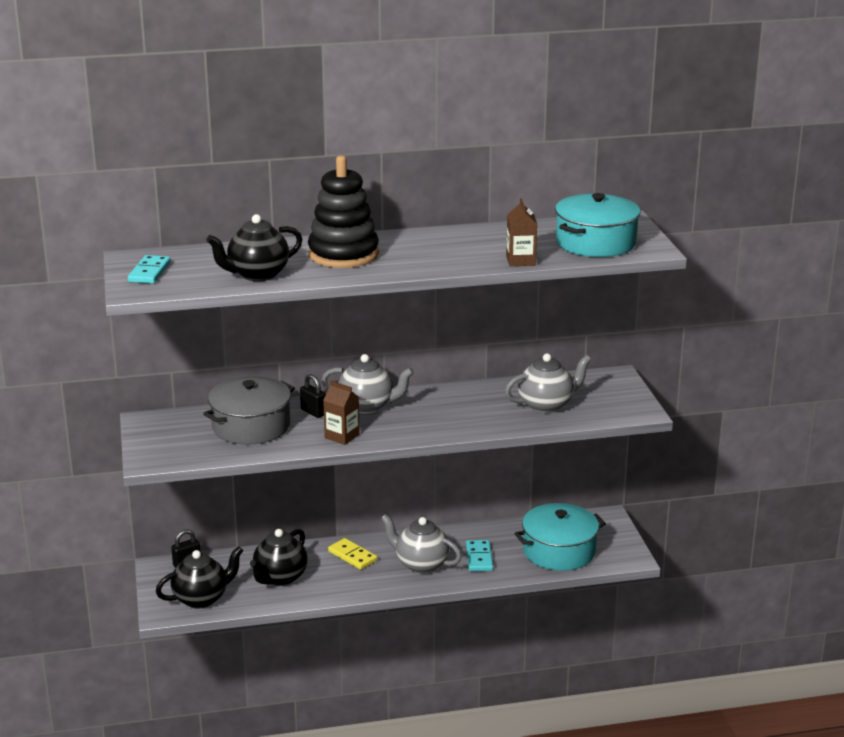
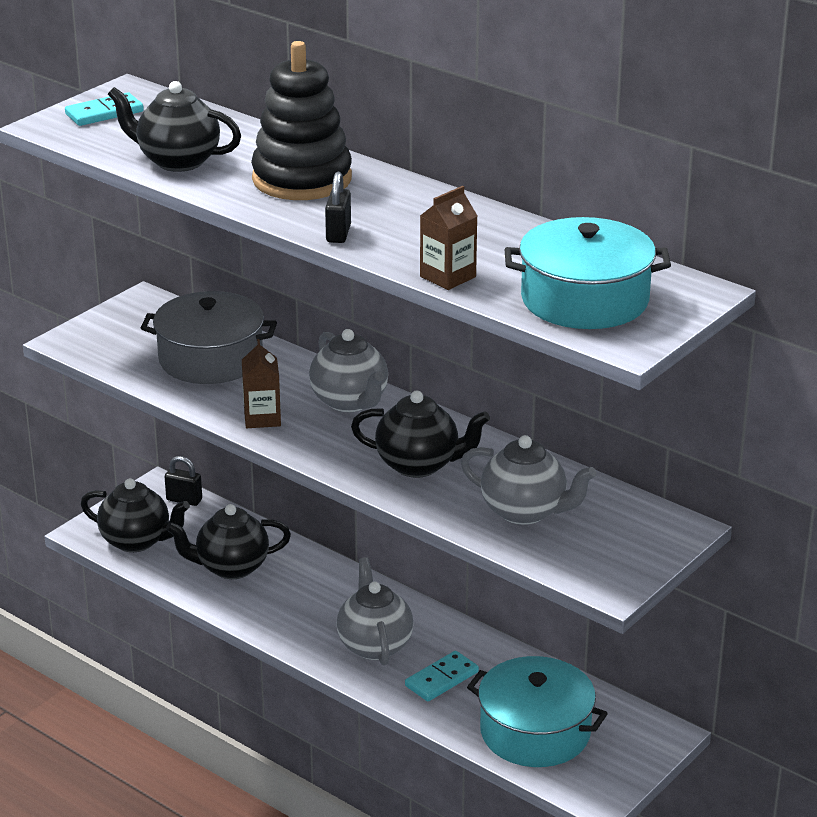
camera: 50 degrees right, 5 degrees up
(313, 412) = (291, 378): black padlock -> black padlock (338, 234)
(352, 556) = (330, 591): yellow domino -> none
(460, 413) = (419, 465): none -> black teapot

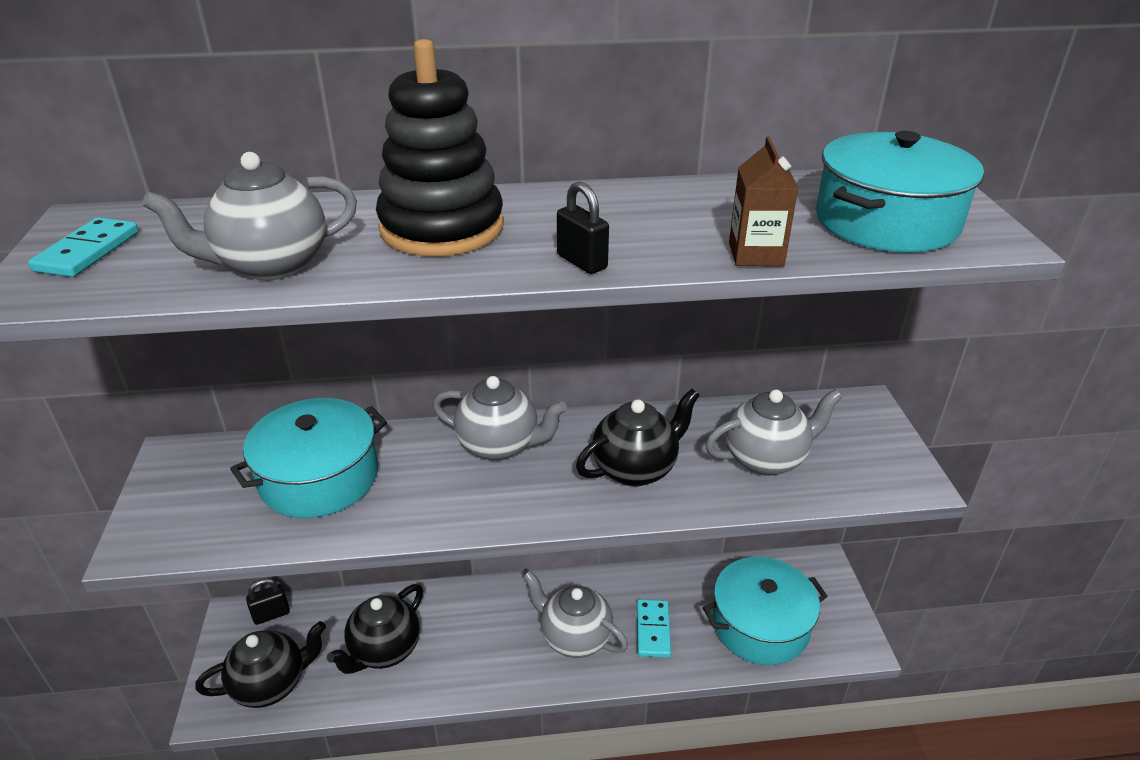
camera: 45 degrees left, 5 degrees up
(177, 161) = (271, 265): black teapot -> grey teapot
(210, 359) = (319, 477): grey pot -> turquoise pot
(262, 418) = (449, 508): brown carton -> none

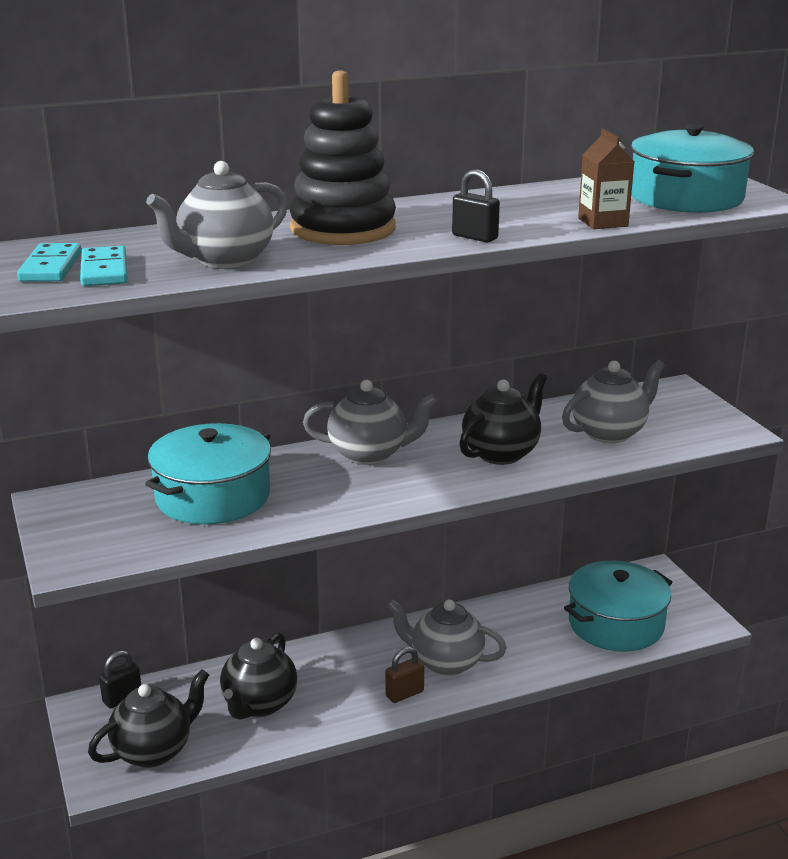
camera: 15 degrees left, 10 degrees down
(521, 668) = (404, 694): none -> brown padlock
(652, 630) = (518, 644): turquoise domino -> turquoise domino (104, 270)

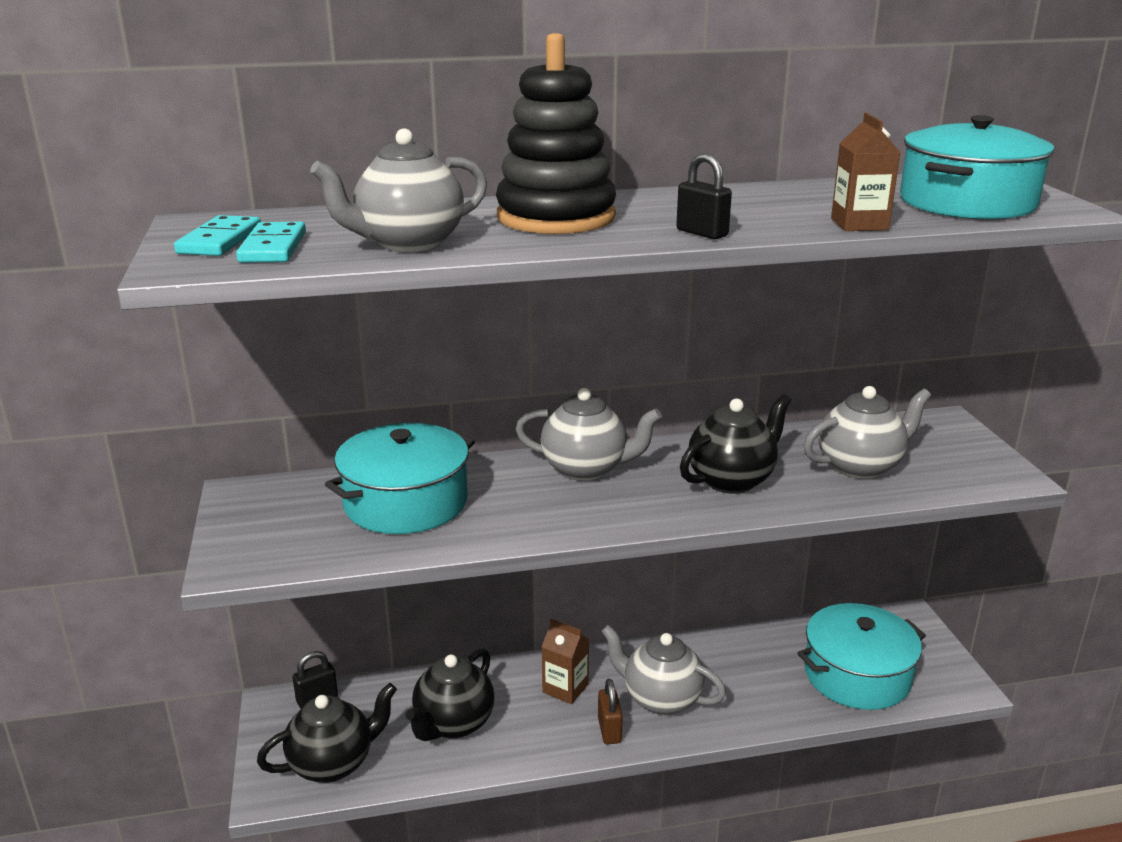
camera: 10 degrees right, 0 degrees up
(356, 663) = (565, 688): none -> brown carton
(404, 694) = (609, 730): brown padlock -> brown padlock turned 75 degrees counterclockwise

